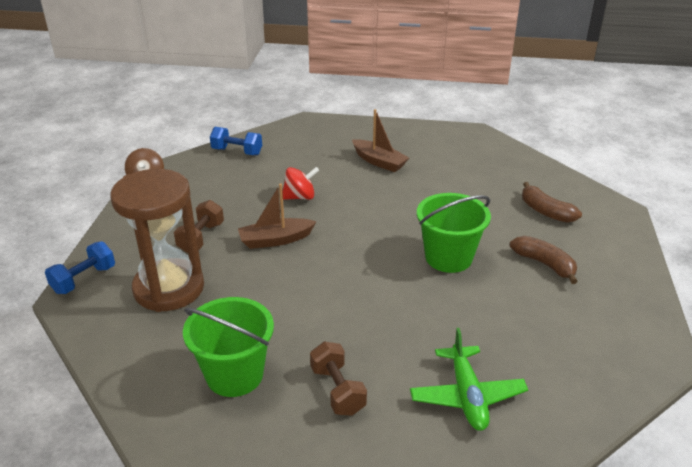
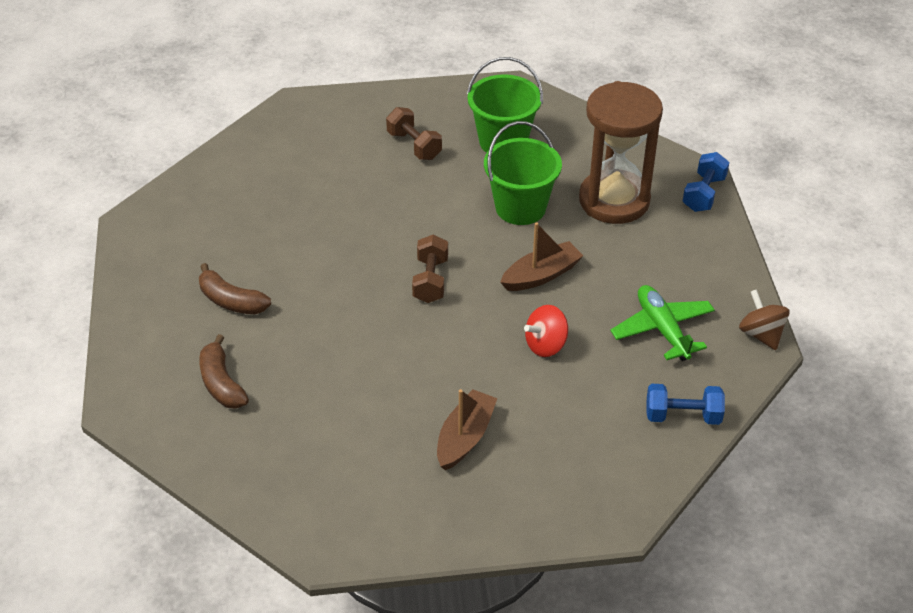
camera: 165 degrees right, 10 degrees up
(201, 238) = (625, 262): brown dumbbell -> brown dumbbell (430, 280)
(379, 162) = (465, 437): brown boat -> brown boat turned 90 degrees clockwise
(448, 257) = (339, 289): green bucket -> green bucket (520, 207)
(467, 396) = (308, 160): green plane -> green plane (662, 329)
(546, 211) = (221, 383): brown banana -> brown banana turned 150 degrees counterclockwise

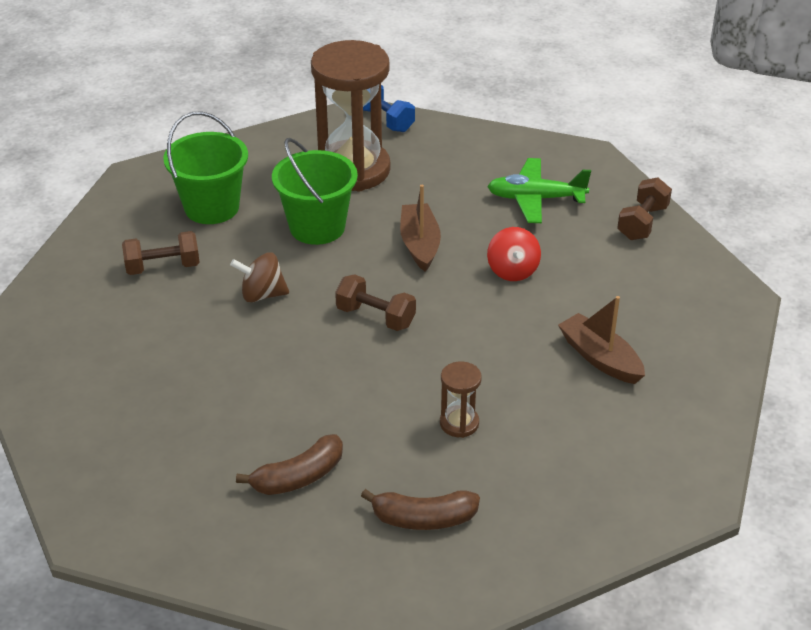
camera: 65 degrees left, 5 degrees down
(334, 371) = (459, 423): none -> brown hourglass
(682, 416) = (642, 223): blue dumbbell -> brown dumbbell
(761, 334) = (574, 151): brown spinning top -> brown spinning top (262, 295)

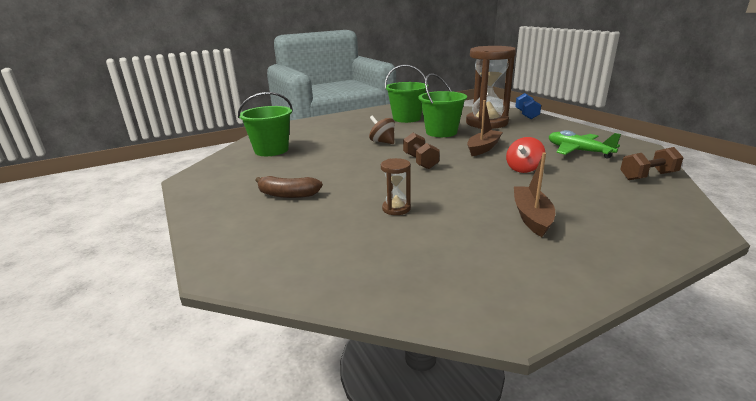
camera: 45 degrees right, 15 degrees down
(112, 404) = (271, 150): none -> green bucket
(163, 267) = (359, 126): brown dumbbell -> none
(423, 519) = (309, 235): brown banana -> none

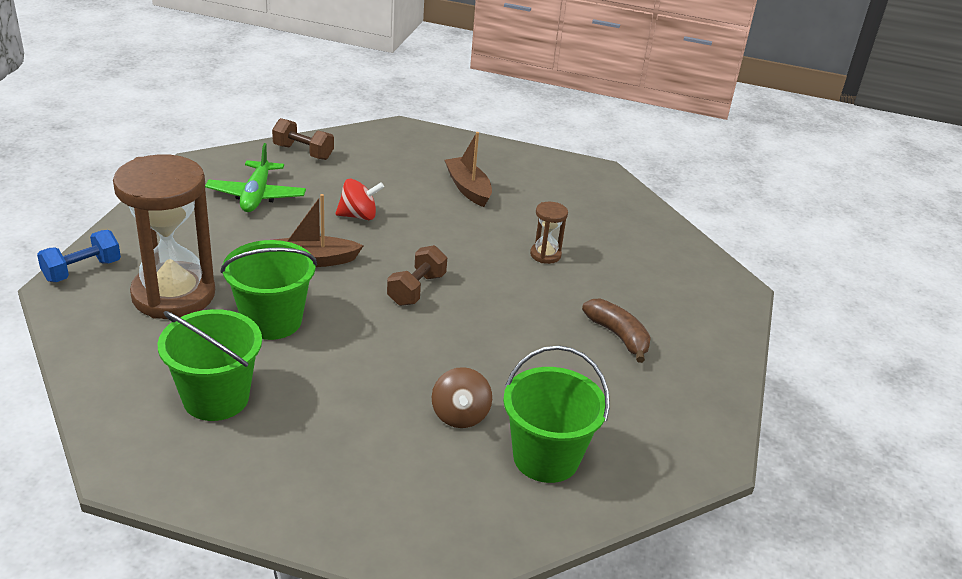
camera: 140 degrees left, 10 degrees up
(382, 142) = (379, 358): brown spinning top -> brown spinning top (460, 415)
(531, 217) = (468, 188): brown boat -> brown boat turned 105 degrees clockwise

